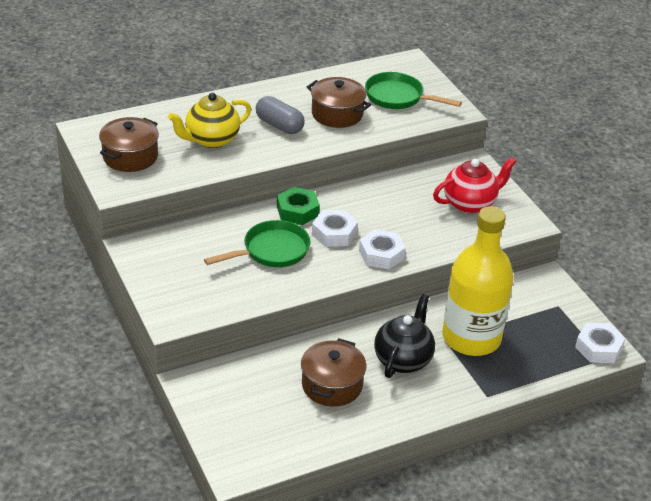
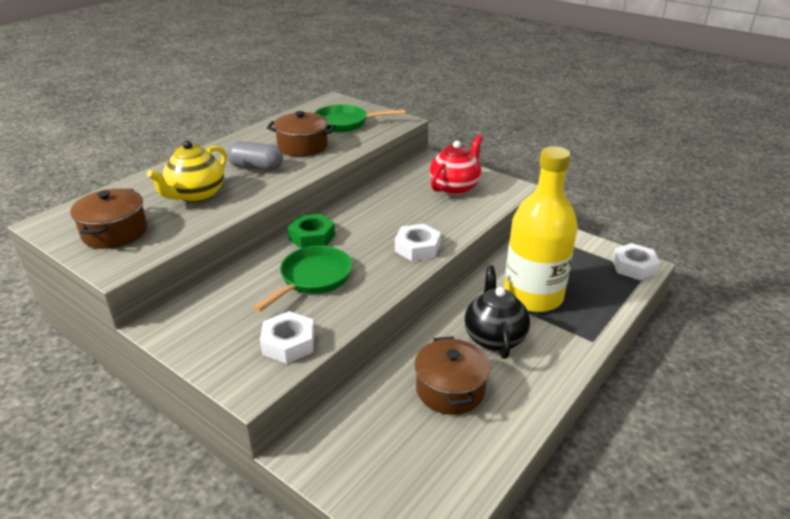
camera: 25 degrees left, 5 degrees down
(334, 233) = (360, 244): white nut -> white nut (288, 343)

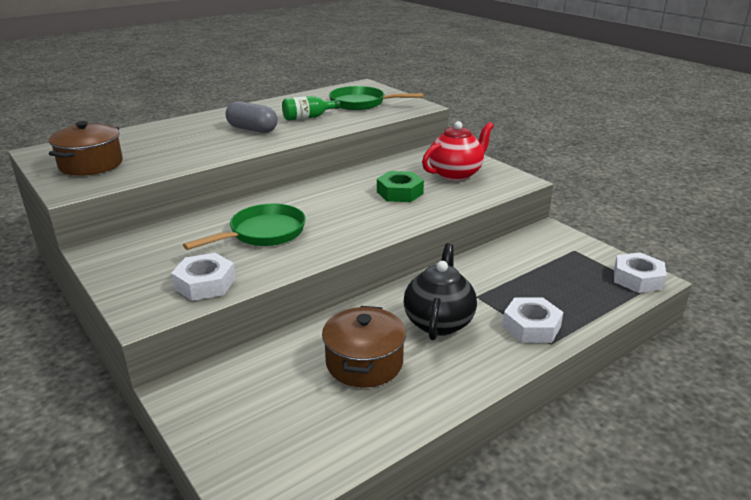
camera: 15 degrees right, 5 degrees down
(196, 195) = (182, 145): yellow teapot -> none
(302, 146) = (308, 117): brown pot -> green bottle
(312, 237) = (284, 199): green nut -> green nut (399, 193)
(417, 248) = (384, 221): white nut -> white nut (531, 327)
(533, 296) = (503, 290): yellow bottle -> none

